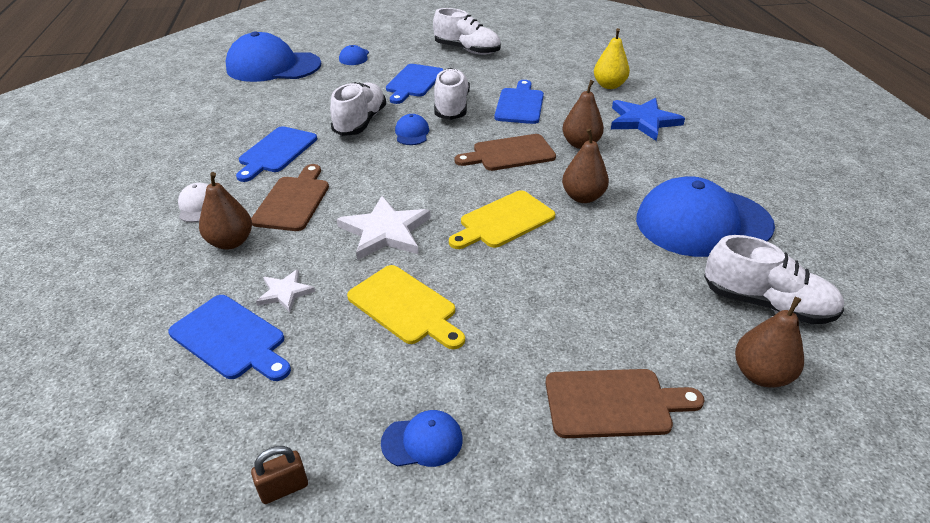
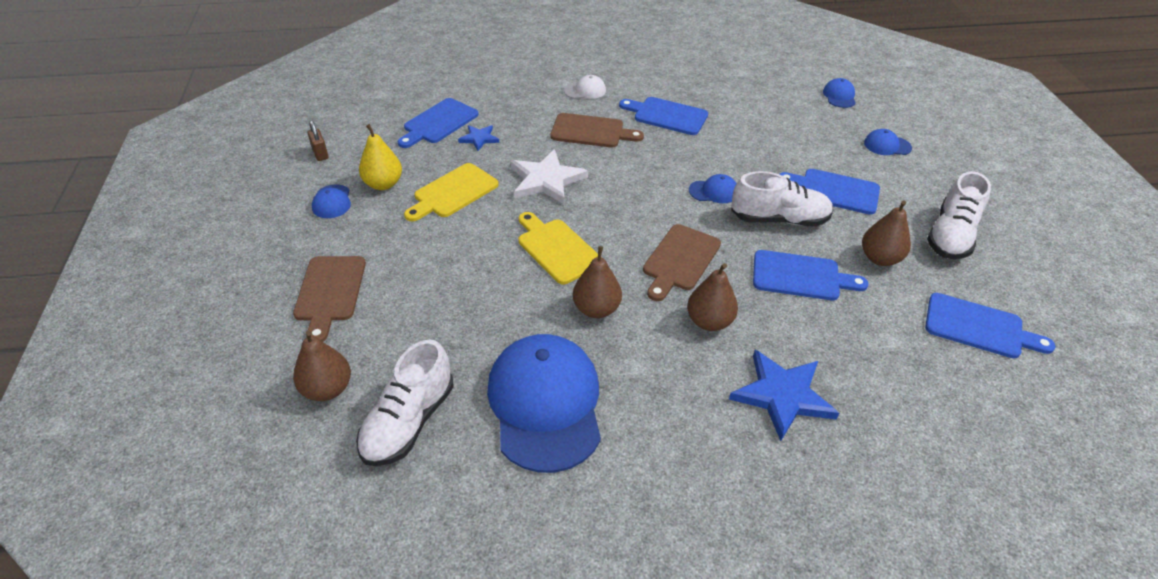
camera: 90 degrees right, 5 degrees up
(231, 242) = (538, 110): brown pear -> brown pear (879, 258)
(273, 66) = (839, 96): blue cap -> blue cap, size x0.42
(285, 292) = (479, 138): white star -> blue star
(360, 122) = (730, 158): white shoe -> none
(509, 154) = (680, 260): brown cutting board -> brown cutting board turned 135 degrees counterclockwise
(556, 54) = (979, 327): none -> blue cutting board
(609, 85) = (888, 375): yellow pear -> yellow pear (383, 184)

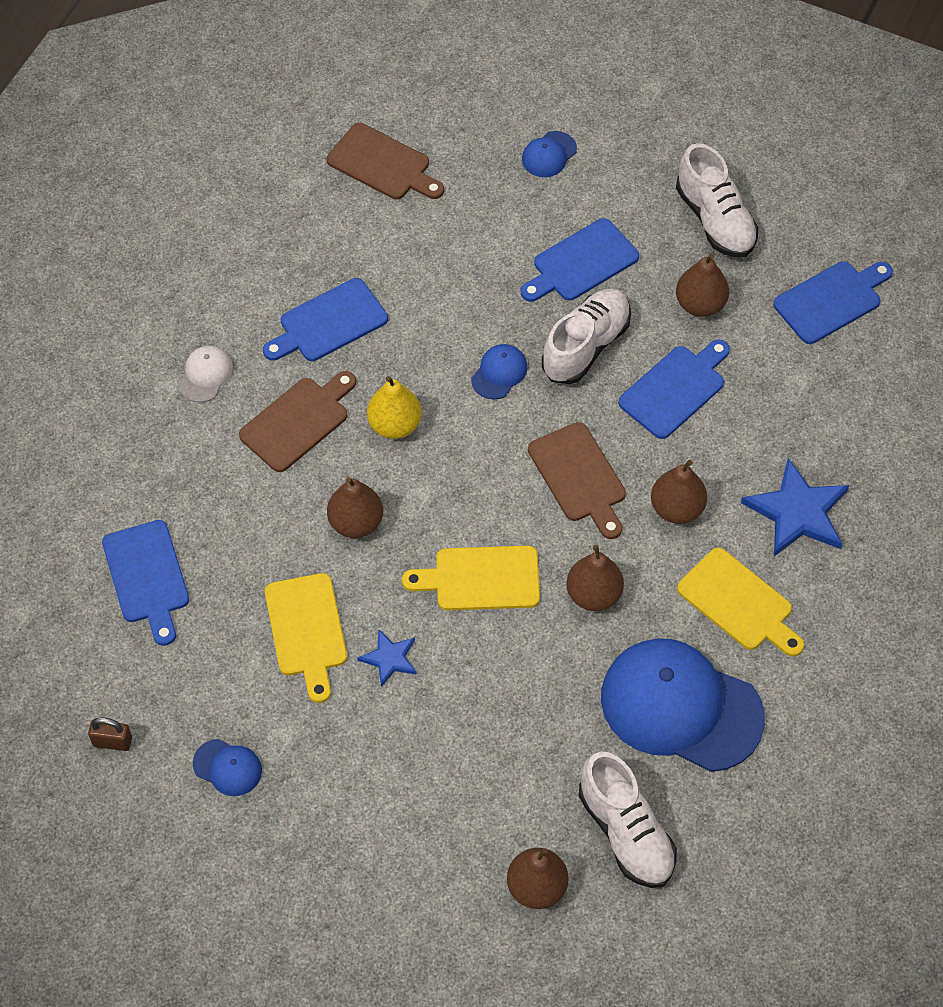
camera: 55 degrees left, 15 degrees up
(330, 292) = (393, 831): brown cutting board -> brown cutting board (383, 164)
(383, 184) = (234, 697): yellow pear -> yellow pear (394, 425)
(479, 138) = (218, 549): blue star -> blue star (389, 658)
(546, 180) = (356, 522): white star -> brown pear
(667, 397) = (739, 603): none -> yellow cutting board
(839, 96) = (430, 124): blue cap -> none

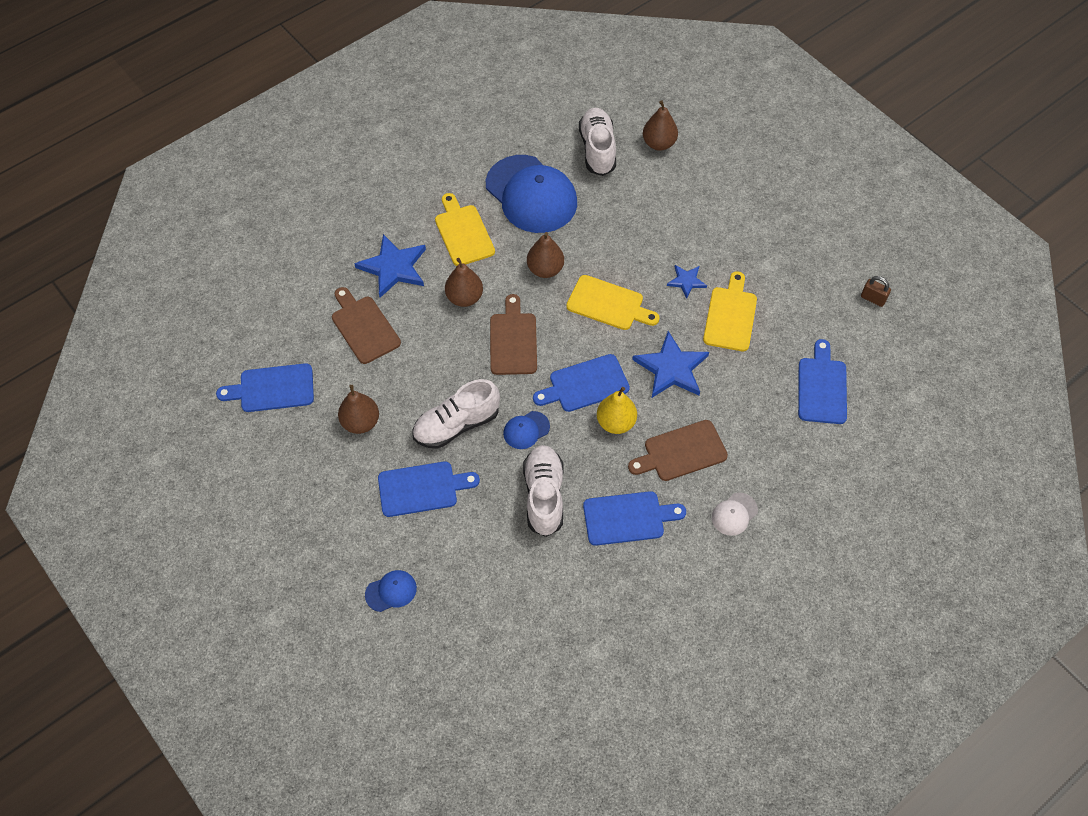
camera: 155 degrees left, 0 degrees up
(227, 767) = (807, 260): blue cap -> none
(356, 522) = (671, 368): brown pear -> blue star
(383, 164) = (524, 640): brown cutting board -> brown cutting board (364, 327)
(675, 389) = (416, 371): blue cutting board -> blue cutting board (585, 384)
(715, 220) = (306, 481): white shoe -> white shoe (544, 496)

